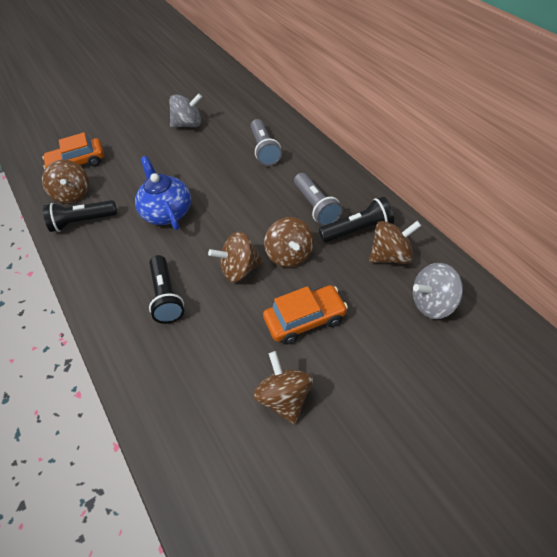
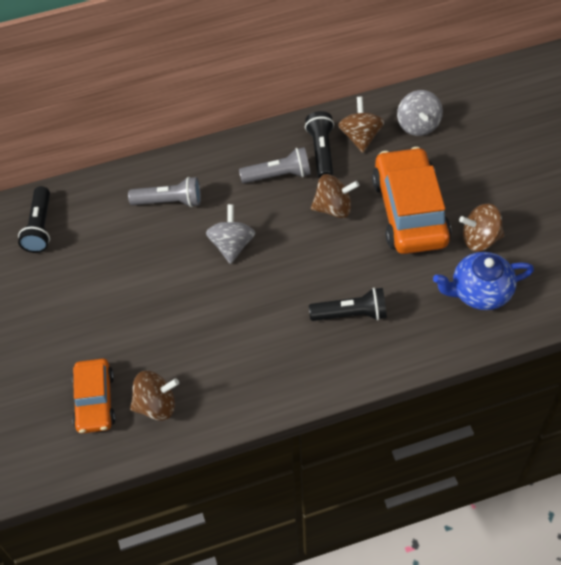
camera: 80 degrees left, 5 degrees up
(82, 222) = (212, 393): black flashlight -> black flashlight (40, 227)
(167, 212) = (232, 305): blue teapot -> blue teapot (479, 292)
(188, 124) = (80, 270): grey spinning top -> grey spinning top (232, 245)
(240, 269) = (337, 250): brown spinning top -> none
(305, 319) = (409, 211): orange car -> orange car, size x1.69

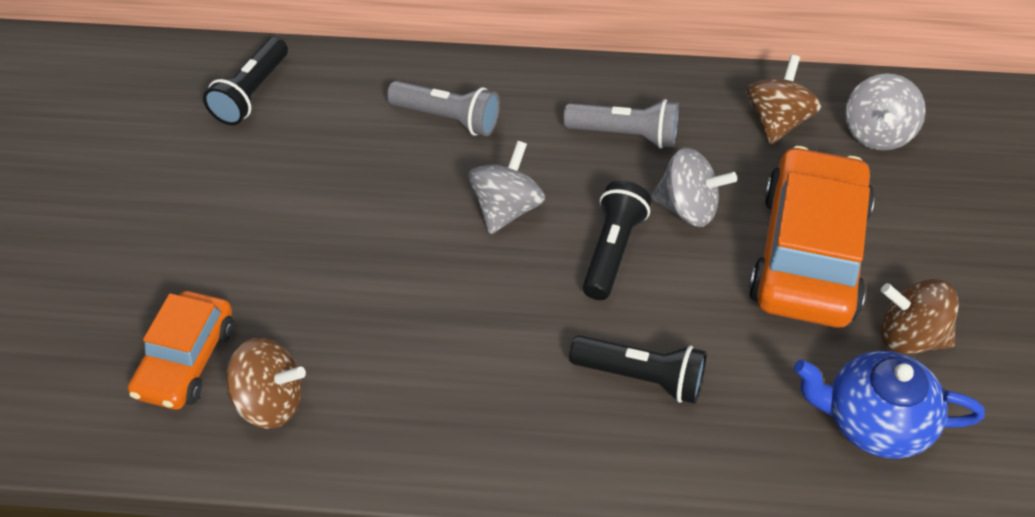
camera: 20 degrees right, 5 degrees down
(321, 151) = (706, 123): black flashlight -> black flashlight (612, 250)
(333, 208) = (688, 208): brown spinning top -> grey spinning top

